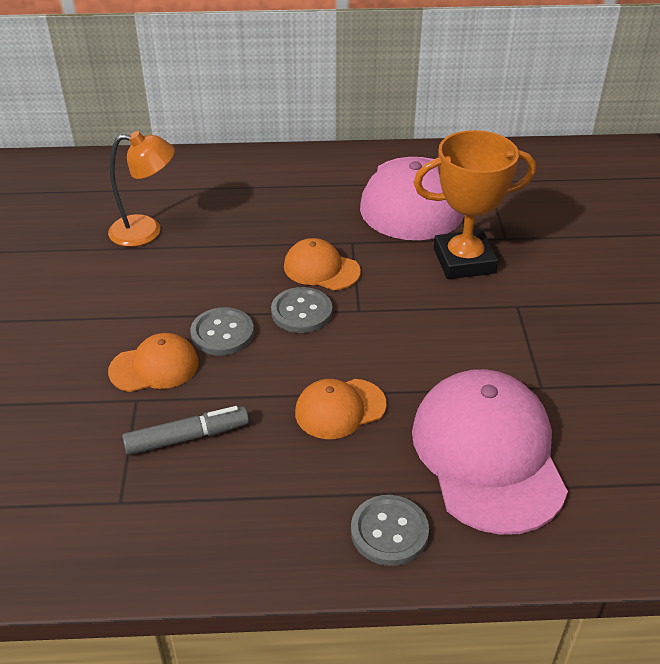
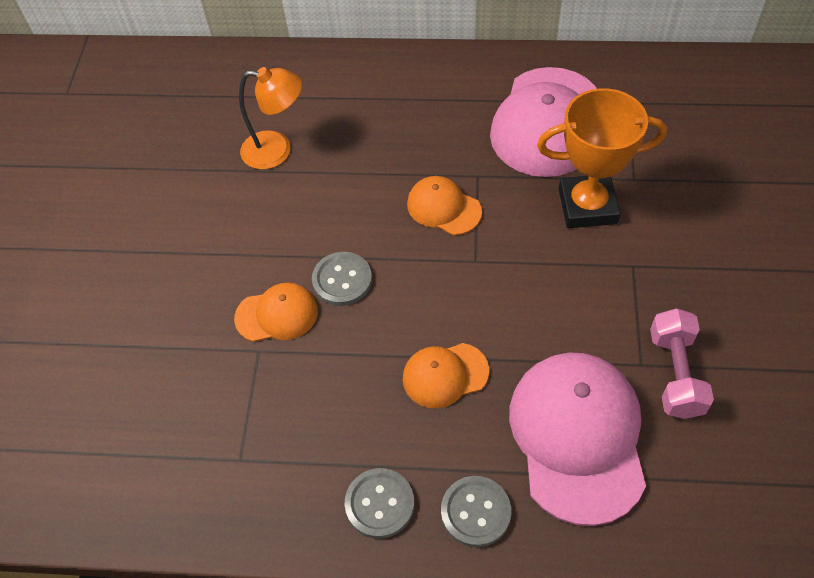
camera: 10 degrees right, 15 degrees up
(187, 437) = (302, 396): grey marker -> none
(301, 312) = (419, 259): grey button -> grey button (379, 504)
(577, 392) = (675, 374): none -> pink dumbbell

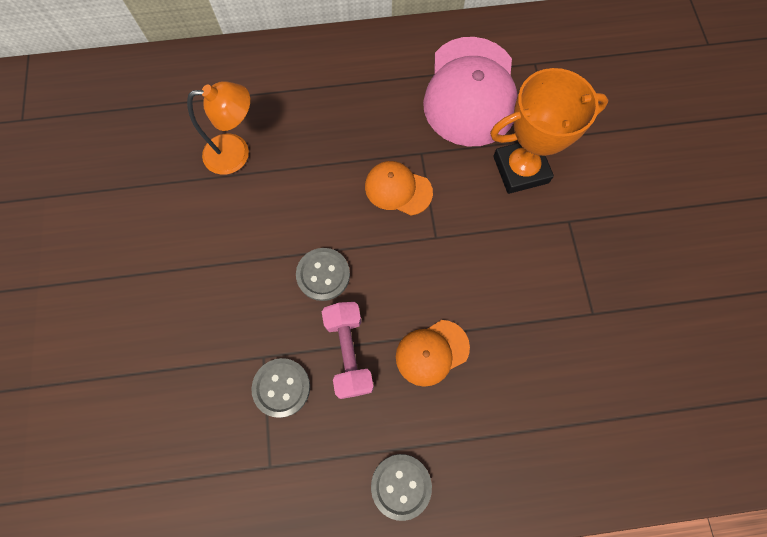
camera: 15 degrees left, 15 degrees up
(277, 315) = (272, 318): orange cap -> none
(475, 512) = (483, 477): grey button -> grey button (281, 387)
(578, 436) = (554, 391): pink cap -> none
(675, 374) = (622, 318): pink dumbbell -> pink dumbbell (349, 352)

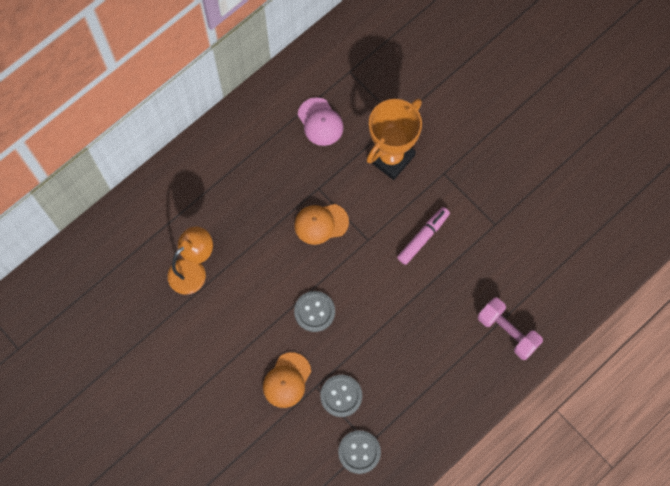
camera: 35 degrees left, 0 degrees up
(349, 352) = (366, 347): pink dumbbell -> pink dumbbell (507, 332)
(401, 486) = (450, 400): grey button -> grey button (359, 452)
(432, 352) = (415, 313): orange cap -> orange cap (287, 380)
(470, 92) = (320, 122): pink cap -> pink cap, size x0.52
(499, 274) = (423, 237): none -> pink marker

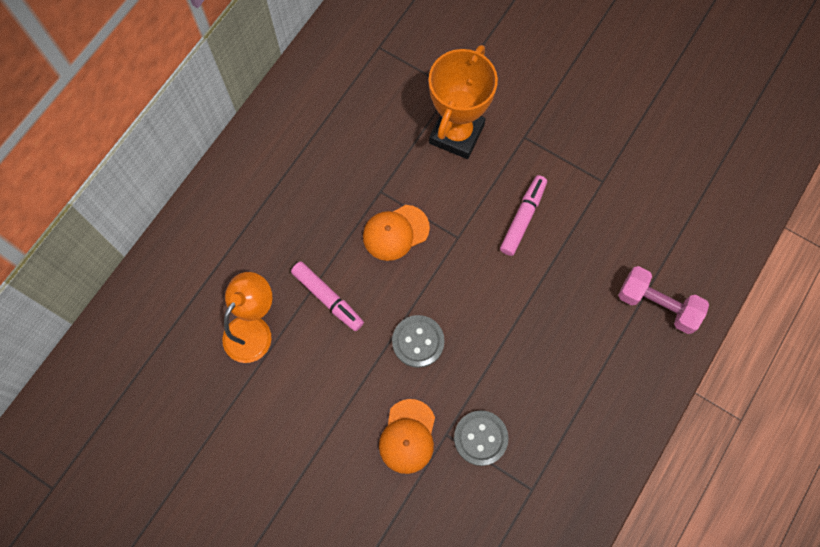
camera: 15 degrees left, 0 degrees up
(255, 261) = (328, 298): none -> pink marker
(320, 122) = (361, 113): pink cap -> none
(359, 452) = (524, 503): grey button -> none

